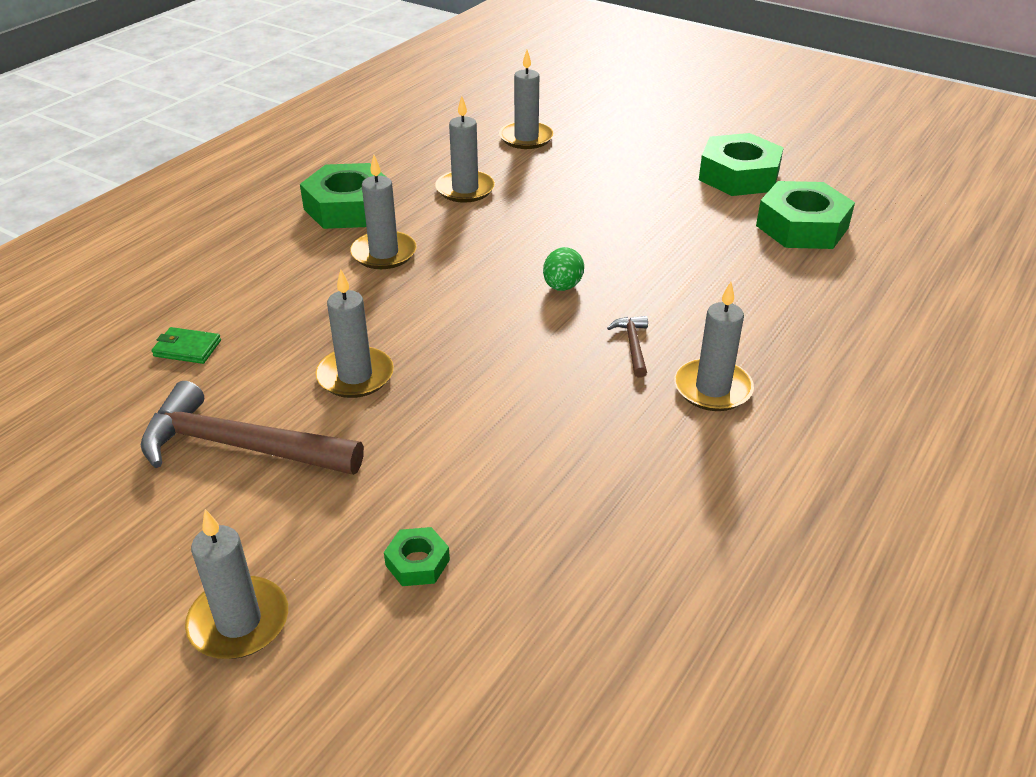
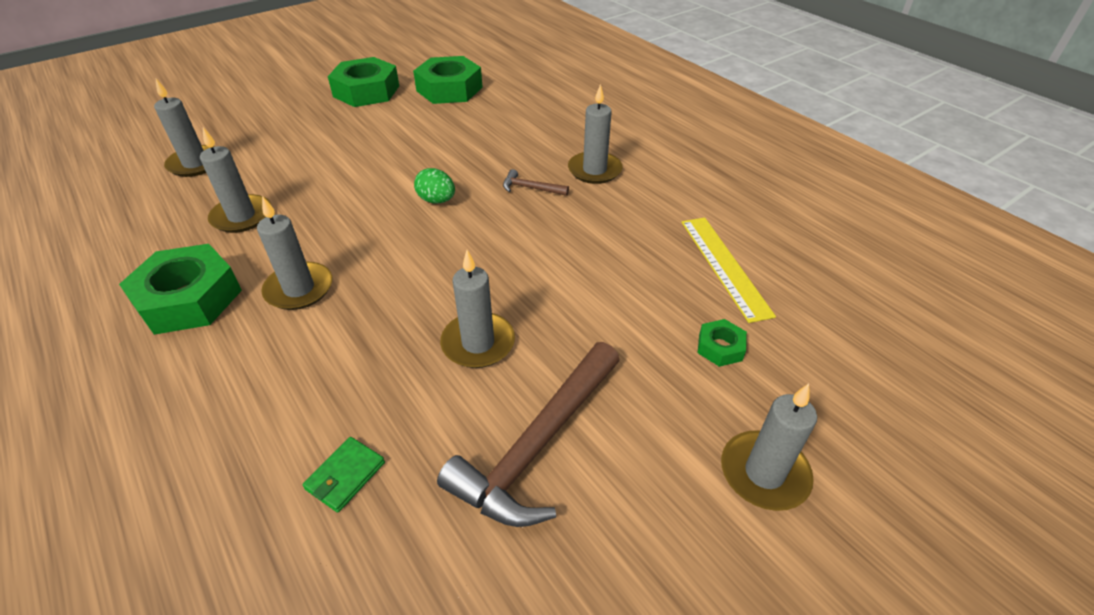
camera: 70 degrees left, 5 degrees up
(576, 548) = (724, 266): none -> yellow ruler

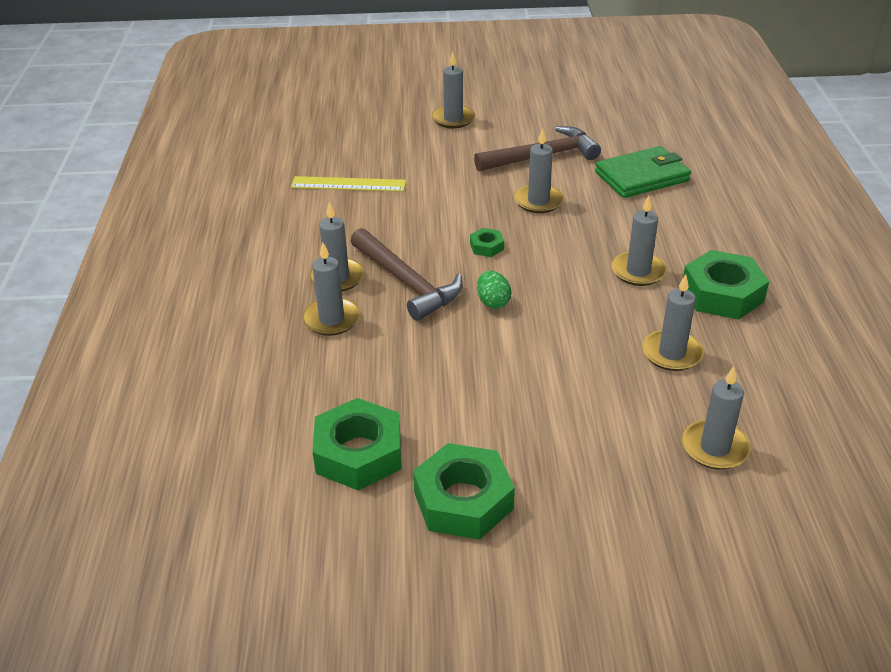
camera: 145 degrees left, 5 degrees down
(345, 476) = (642, 176): green wallet -> green wallet, size x2.20
(531, 188) = (407, 282): brown hammer -> brown hammer, size x2.26
(557, 142) = (331, 319): none -> grey candle
(720, 347) = (410, 155): green nut -> green nut (486, 247)
(724, 266) = (348, 184): yellow ruler -> yellow ruler turned 75 degrees clockwise

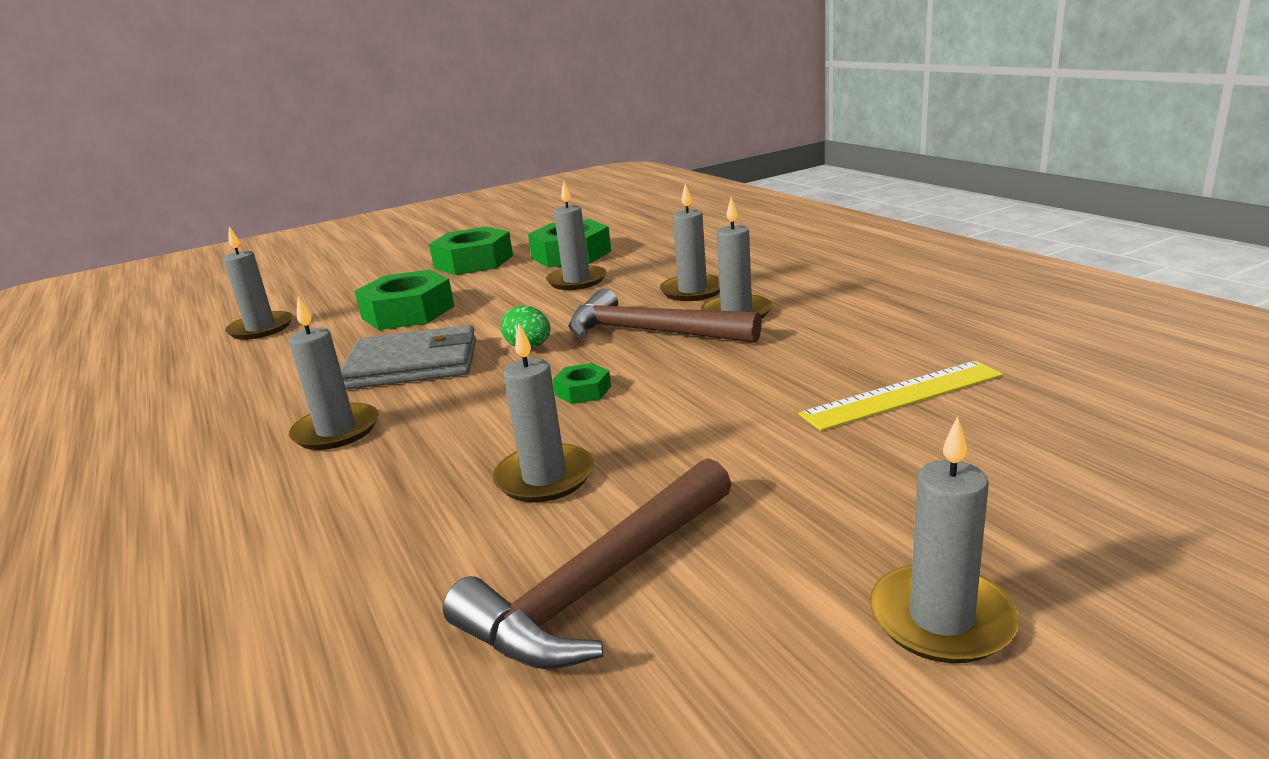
camera: 155 degrees right, 15 degrees down
(579, 318) = (413, 364): none -> grey wallet
(642, 176) = (328, 614): green wallet -> none
(671, 353) = (294, 369): grey candle -> grey candle (576, 281)
(722, 294) = (205, 442): green nut -> green nut (408, 312)

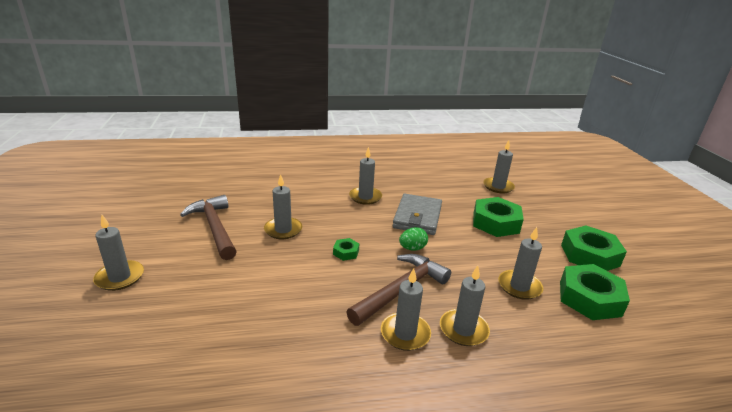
camera: 105 degrees right, 5 degrees up
(902, 395) = (237, 346): yellow ruler -> none

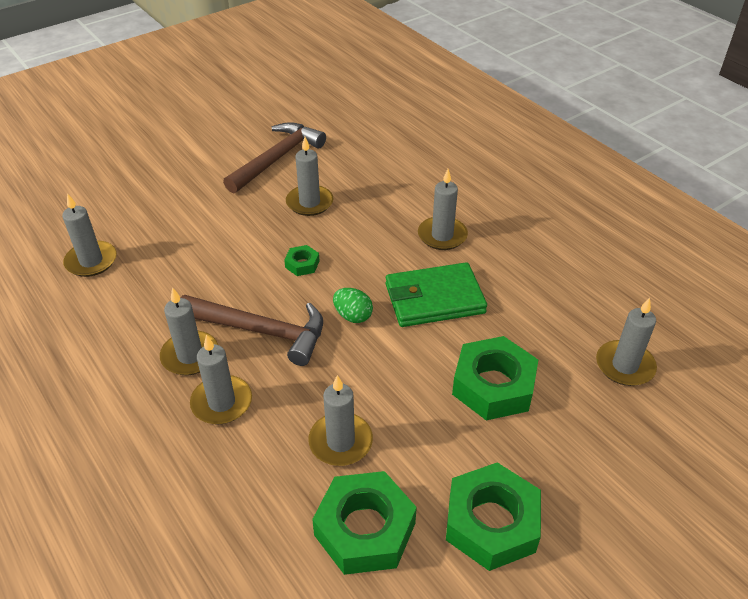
camera: 65 degrees right, 15 degrees up
(120, 277) = (166, 149): grey candle -> grey candle (91, 261)
(417, 217) = (434, 299): grey wallet -> green wallet

